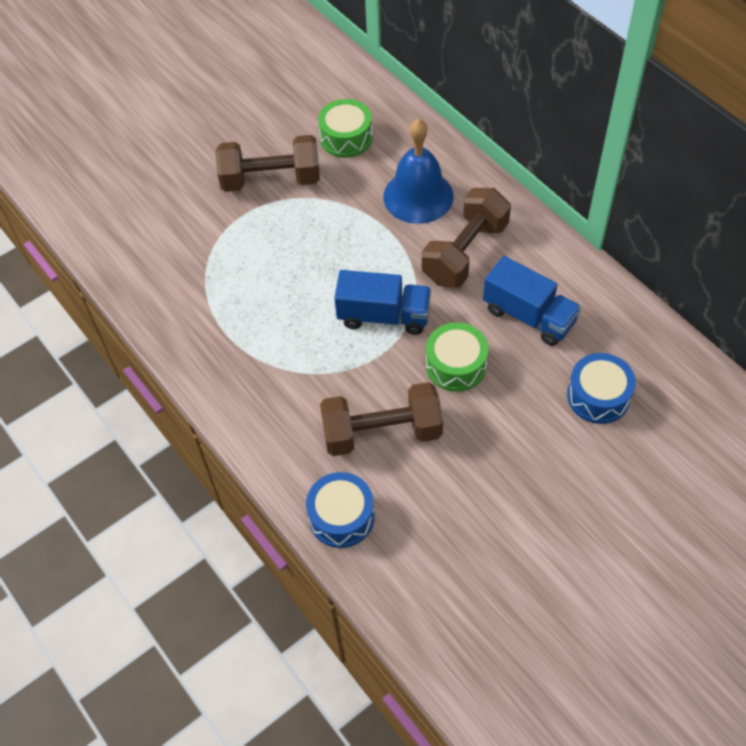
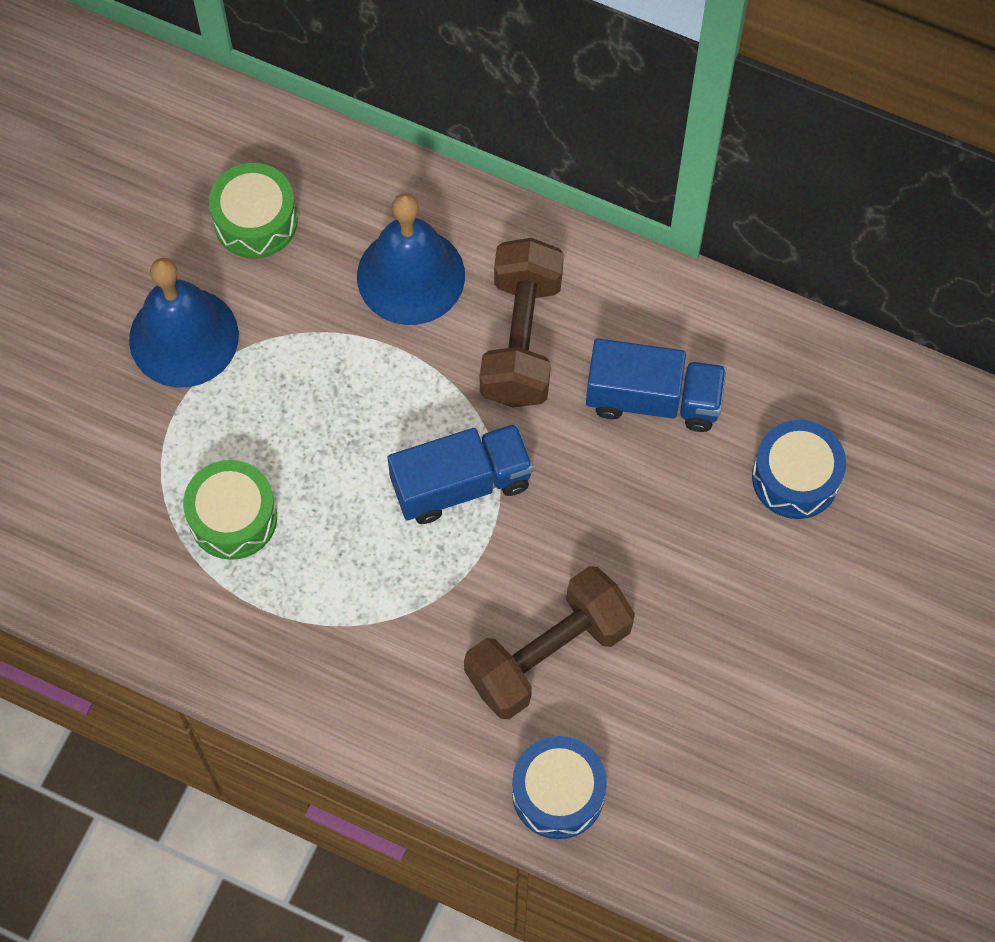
camera: 30 degrees left, 10 degrees up
(271, 180) = (183, 337): brown dumbbell -> blue bell
(456, 365) = (594, 514): green drum -> green drum (233, 517)

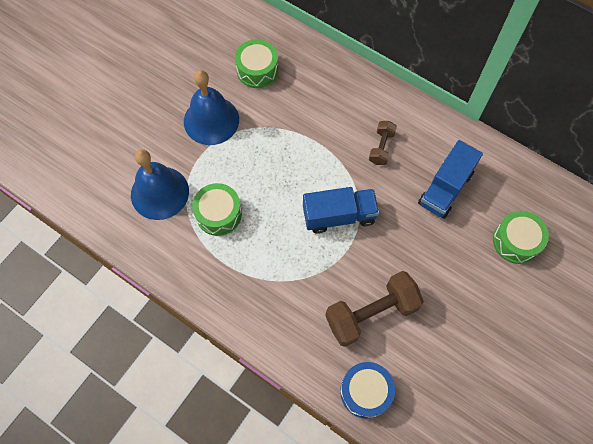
camera: 10 degrees right, 0 degrees up
(411, 275) = (330, 108): blue bell -> blue bell (159, 193)
(521, 339) = (381, 147): brown dumbbell -> brown dumbbell, size x0.52
(653, 399) = (445, 188): blue truck -> blue truck turned 105 degrees clockwise
(795, 477) = (516, 241): blue drum -> green drum

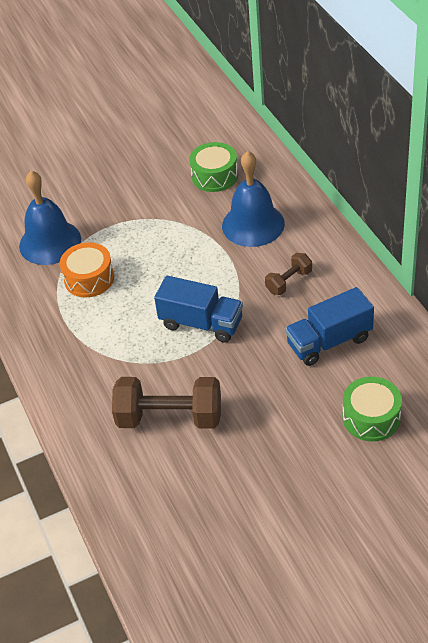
camera: 35 degrees right, 20 degrees down
(211, 120) = (140, 202): blue bell -> blue bell (253, 224)
(218, 214) = (89, 278): green drum -> orange drum
(365, 392) = (113, 480): blue drum -> none

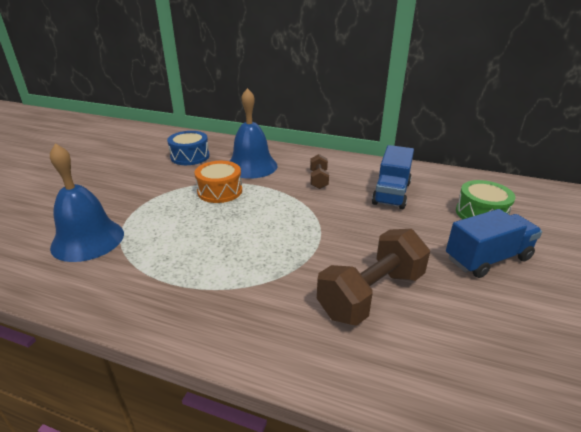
camera: 50 degrees left, 15 degrees down
(89, 278) = (160, 244): orange drum -> orange drum (220, 191)
(201, 323) = (297, 225): blue truck -> blue truck (487, 259)
(214, 176) = (190, 156): green drum -> blue drum

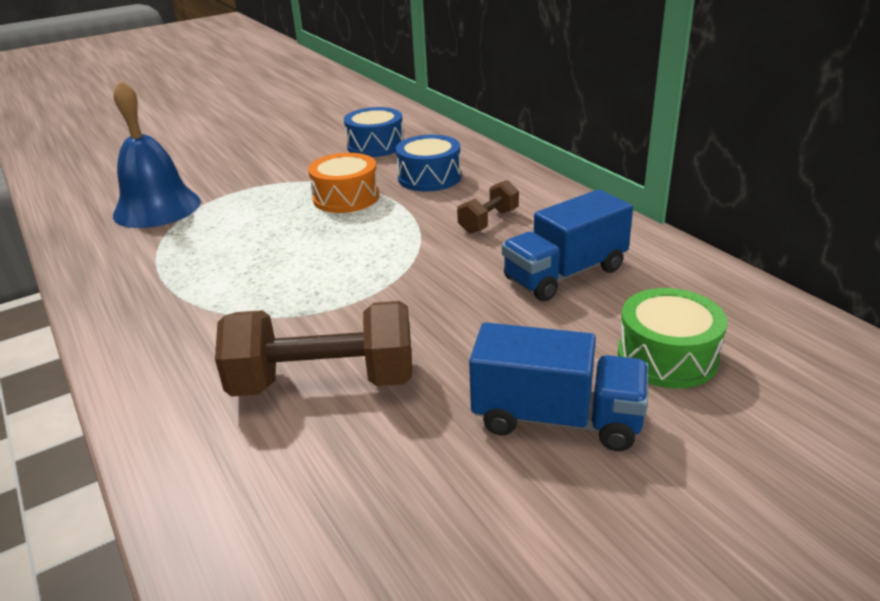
camera: 40 degrees right, 0 degrees up
(251, 166) = (429, 177): blue bell -> blue drum

